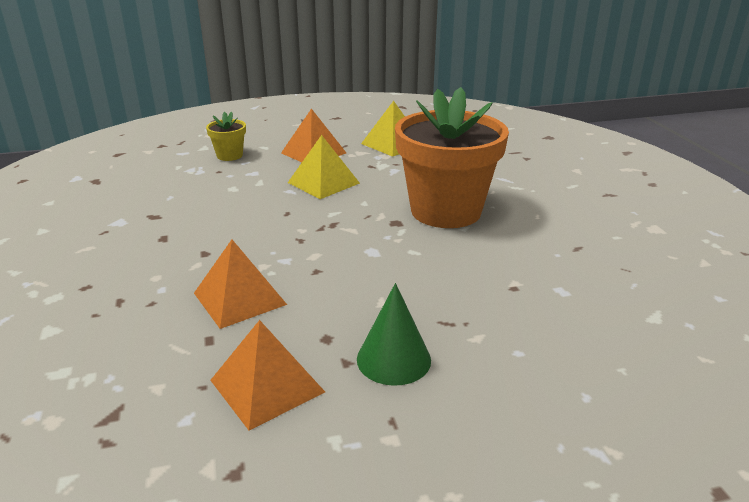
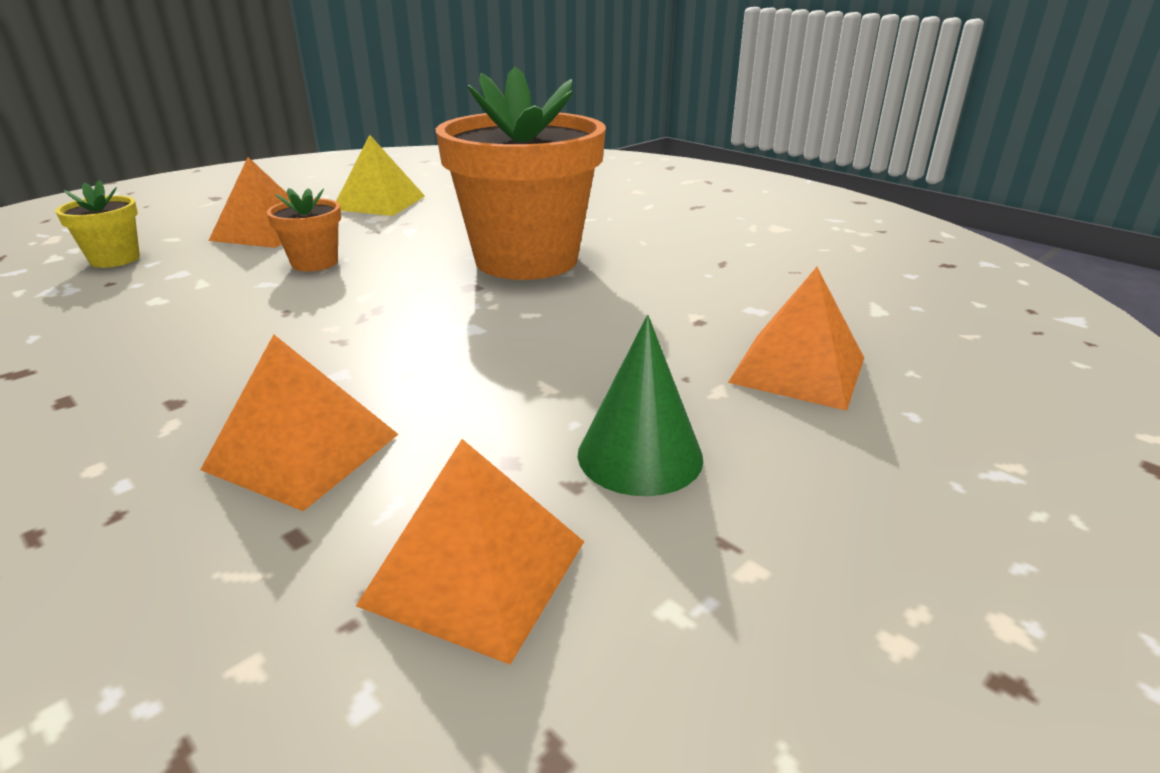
camera: 30 degrees left, 0 degrees up
(323, 182) = (314, 263): yellow pyramid -> orange flower pot
(543, 341) = (797, 369): none -> orange pyramid

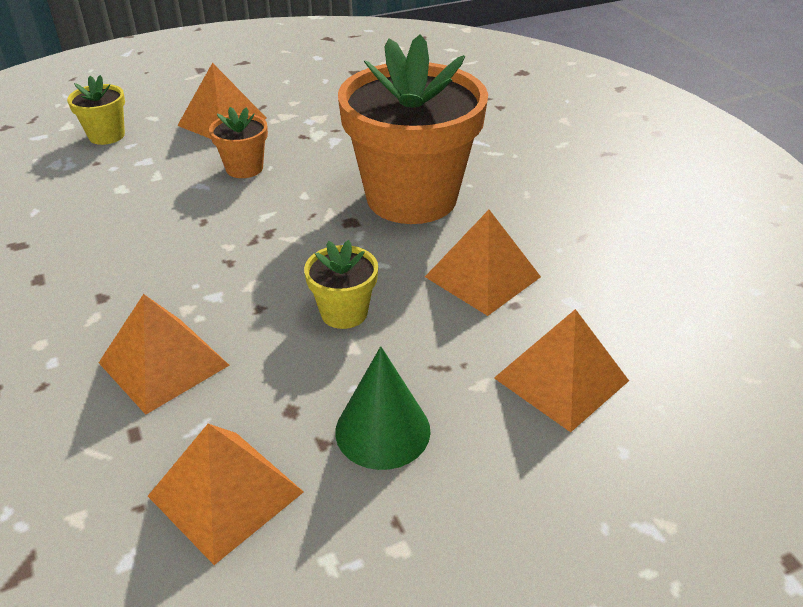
camera: 20 degrees right, 10 degrees up
(379, 202) = (325, 98): yellow pyramid -> none
(515, 360) = (344, 312): none -> yellow flower pot
(648, 305) = (482, 276): none -> orange pyramid

